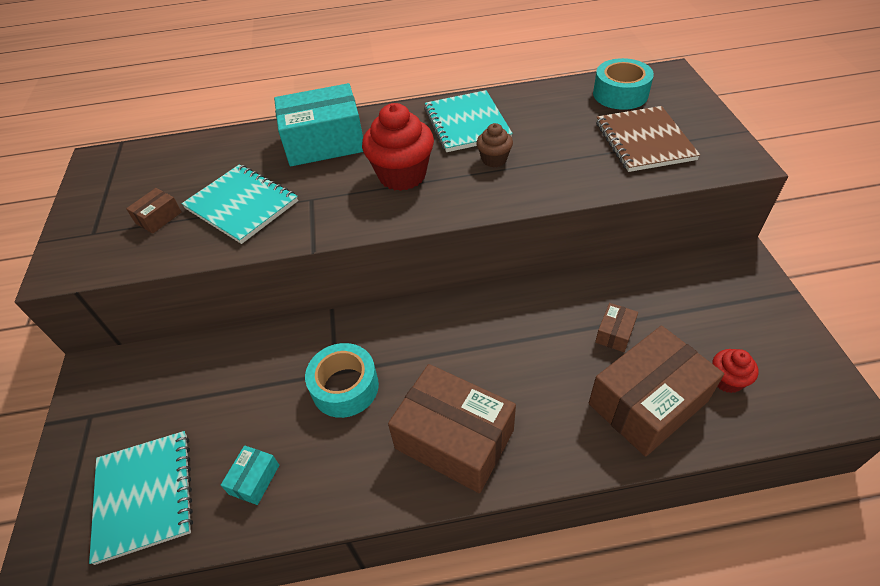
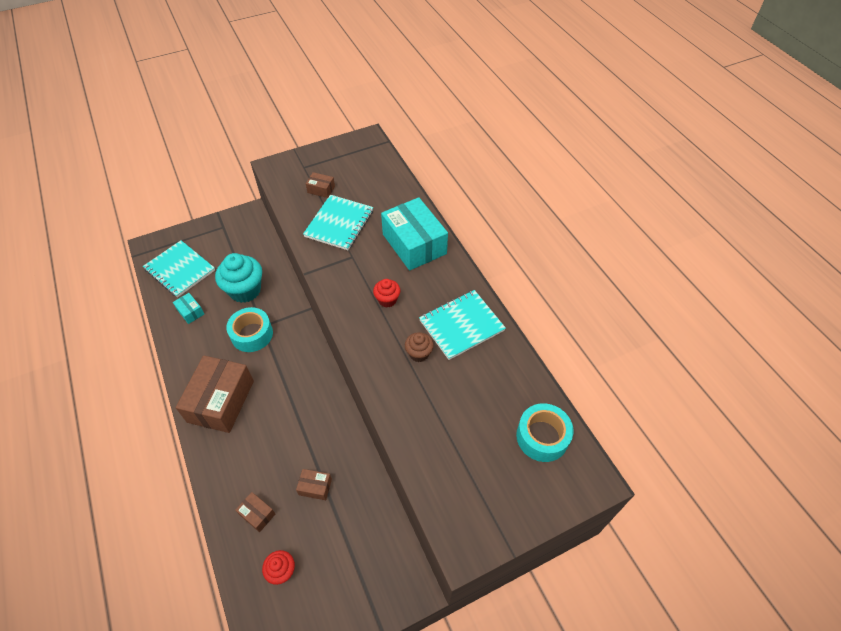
camera: 70 degrees right, 5 degrees up
(145, 496) = (180, 270): turquoise notebook -> turquoise notebook turned 75 degrees clockwise
(253, 390) = (245, 290): none -> turquoise cupcake
(254, 479) = (190, 312): turquoise box -> turquoise box turned 45 degrees clockwise
(402, 175) = (387, 300): red cupcake -> red cupcake, size x0.53
(644, 141) = (472, 462): brown notebook -> none
(647, 402) = (257, 514): brown box -> brown box, size x0.44

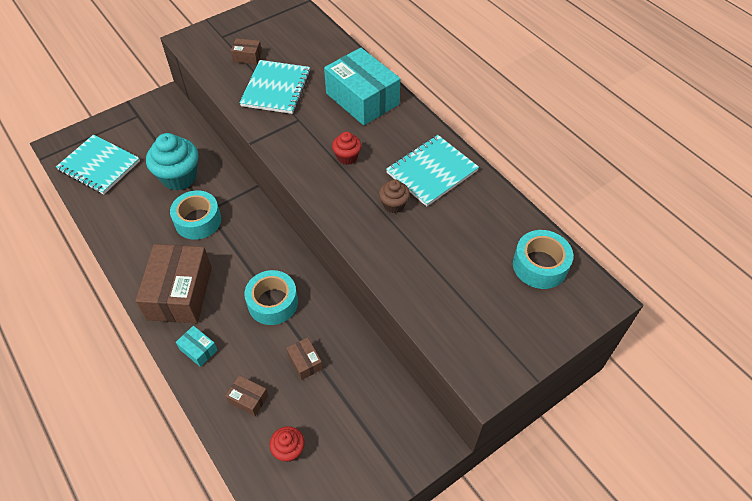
camera: 10 degrees left, 0 degrees up
(190, 312) = (122, 207): turquoise box -> turquoise box (198, 350)
(299, 424) = (273, 303): none -> turquoise tape
(315, 487) = (305, 362): brown box -> brown box turned 60 degrees clockwise

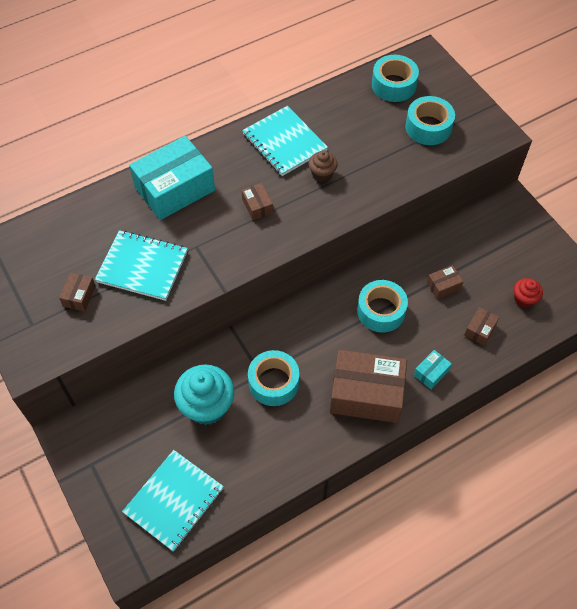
camera: 85 degrees left, 5 degrees up
(347, 157) = (257, 206): red cupcake -> brown box
(479, 302) = (428, 127): none -> turquoise tape

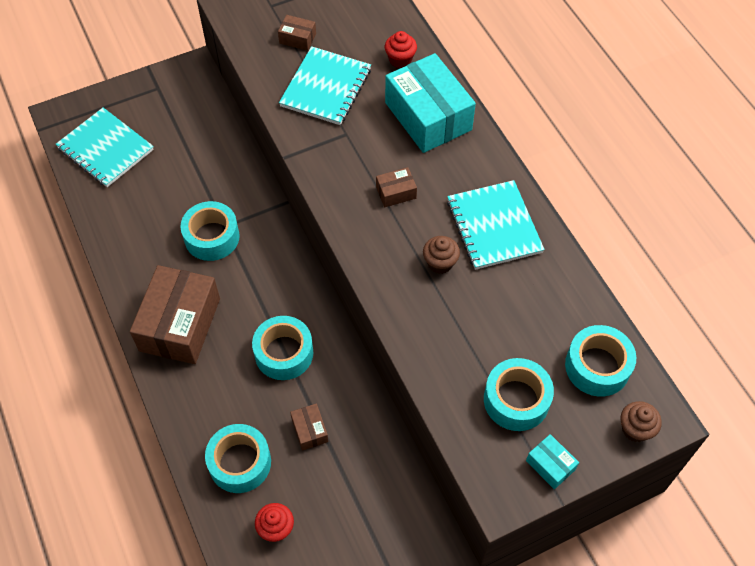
camera: 95 degrees right, 0 degrees up
(109, 212) = (400, 59): none -> red cupcake
(207, 406) = (197, 177): turquoise cupcake -> none
(284, 142) = (494, 226): turquoise notebook -> turquoise notebook turned 75 degrees counterclockwise
(431, 373) = (192, 396): turquoise box -> turquoise box (550, 465)
(435, 67) = (635, 429): none -> brown cupcake
(480, 330) = (240, 463): brown box -> turquoise tape

